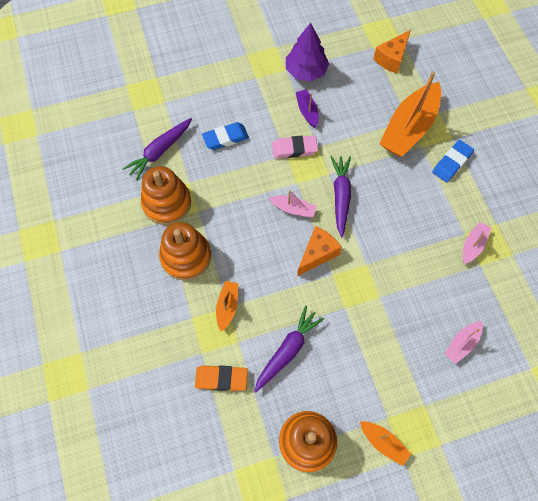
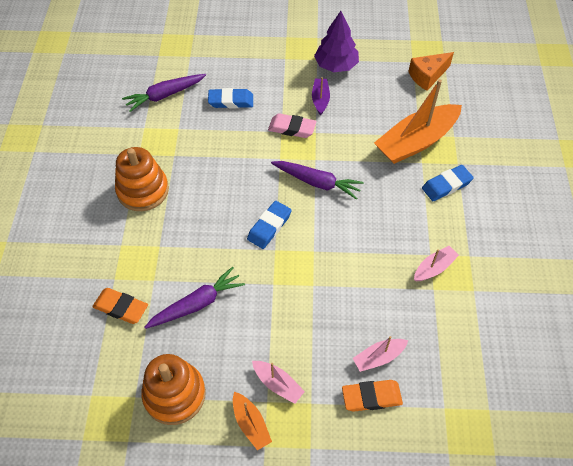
camera: 20 degrees right, 10 degrees down
(167, 203) = (149, 140): orange stacking toy -> none
(227, 306) = (159, 246): orange boat -> none
(293, 209) = (265, 180): pink boat -> pink boat (277, 384)
(317, 254) = (269, 227): orange cheese -> blue eraser
(340, 196) = (317, 182): purple carrot -> purple carrot turned 90 degrees clockwise
(470, 381) = (371, 397): none -> orange eraser

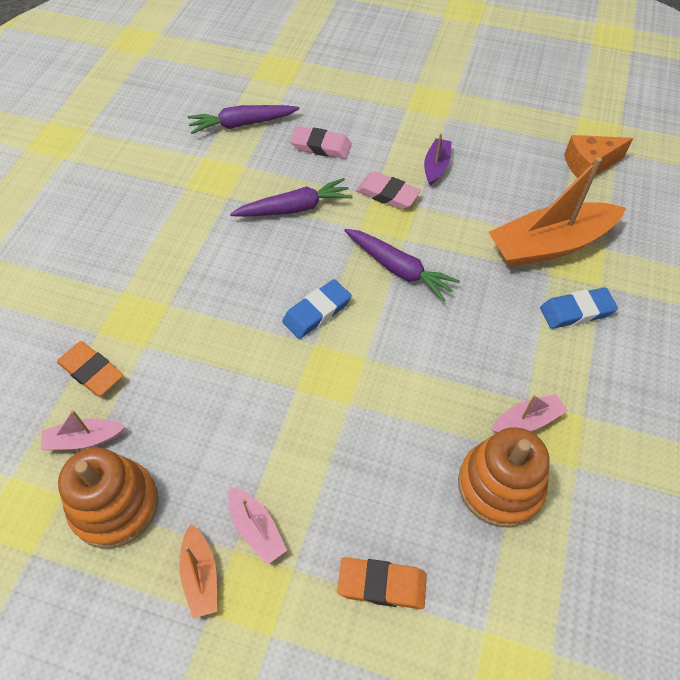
camera: 15 degrees right, 0 degrees up
(143, 190) = (174, 231): orange stacking toy -> orange stacking toy (500, 486)
(197, 304) = (189, 390): purple carrot -> purple carrot (295, 208)
(231, 101) = (321, 146): blue eraser -> pink eraser
(336, 65) = (469, 129): purple tree -> none
(378, 357) = (410, 529): pink boat -> pink boat (84, 439)

